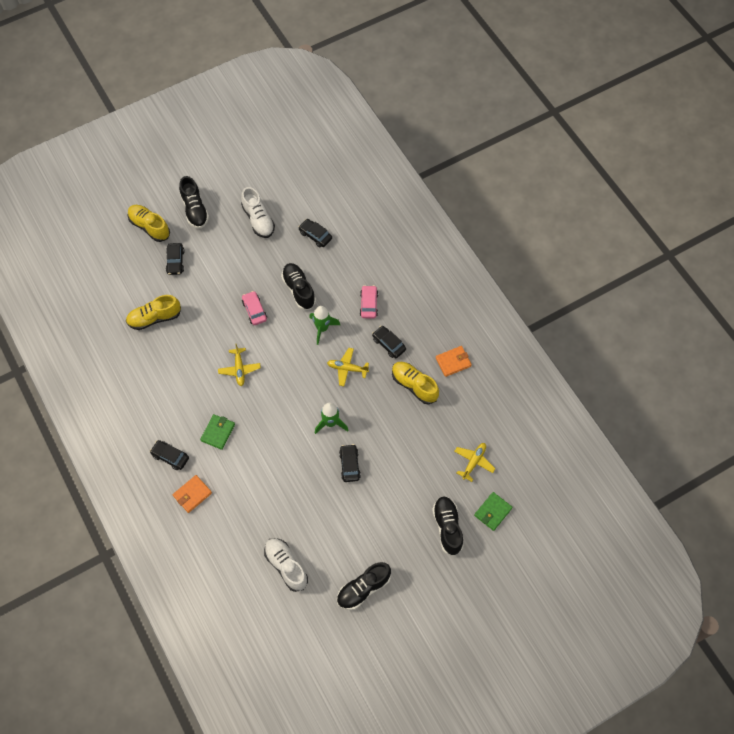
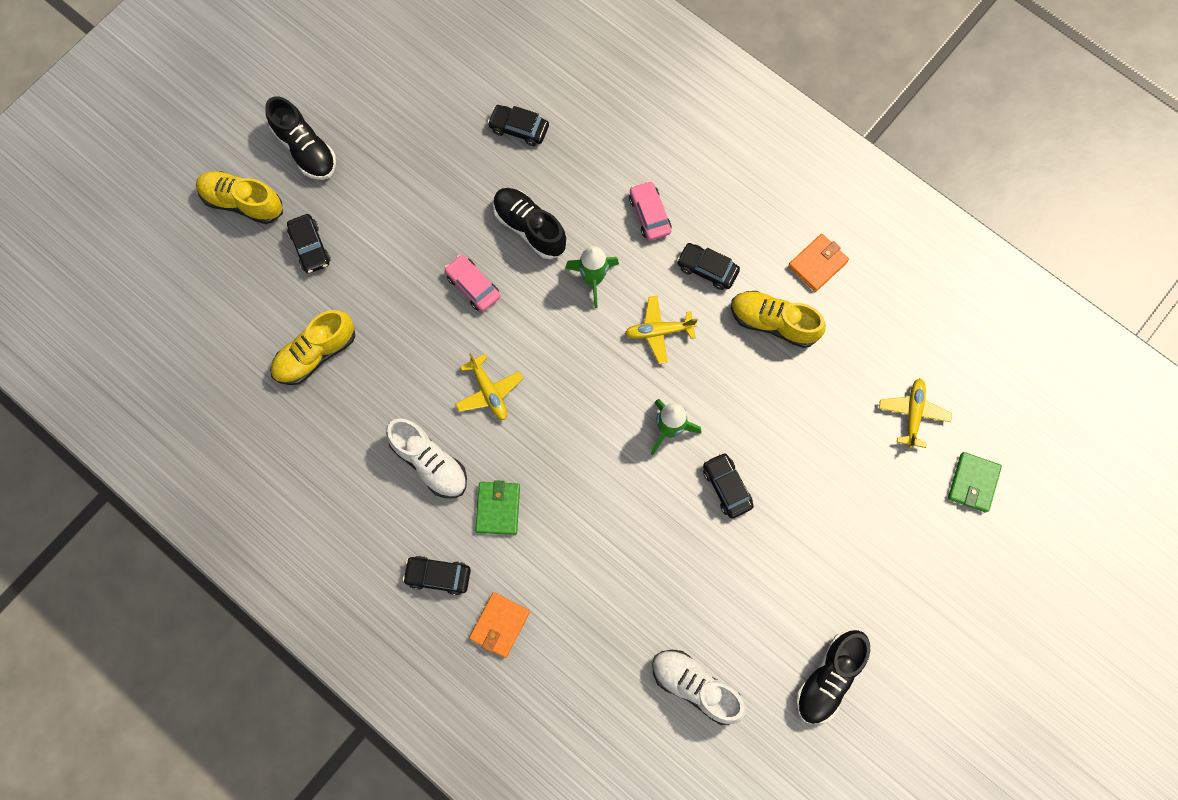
camera: 20 degrees left, 10 degrees up
(258, 220) = (416, 132): white shoe -> white shoe (430, 463)
(447, 527) = (915, 532): black shoe -> none

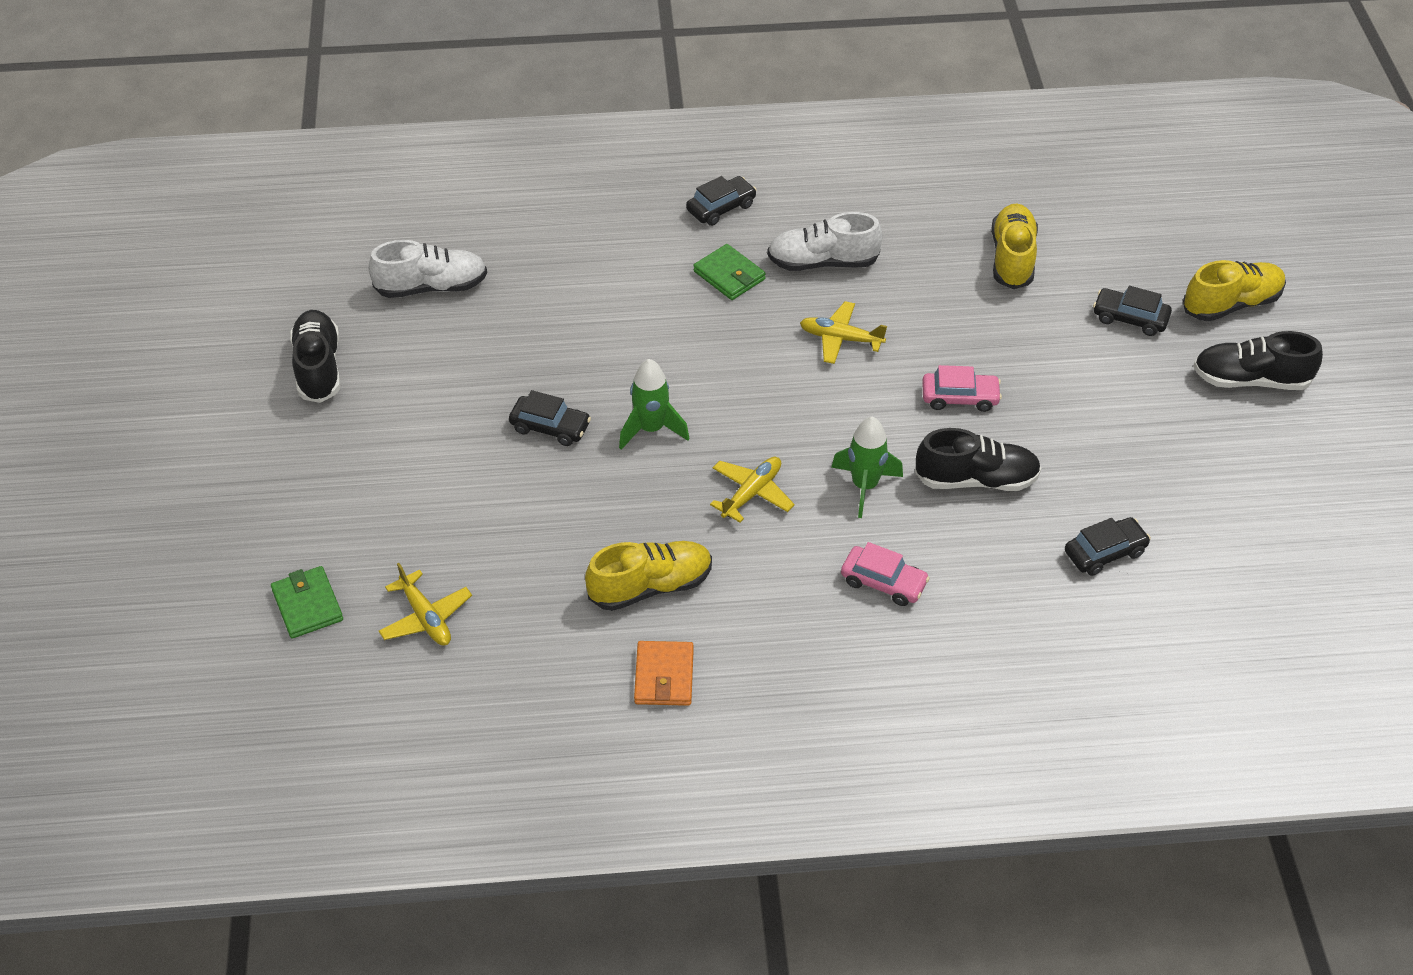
camera: 135 degrees right, 25 degrees down
(500, 625) = (635, 215): orange wallet -> none
(707, 269) = (769, 580): black car -> none

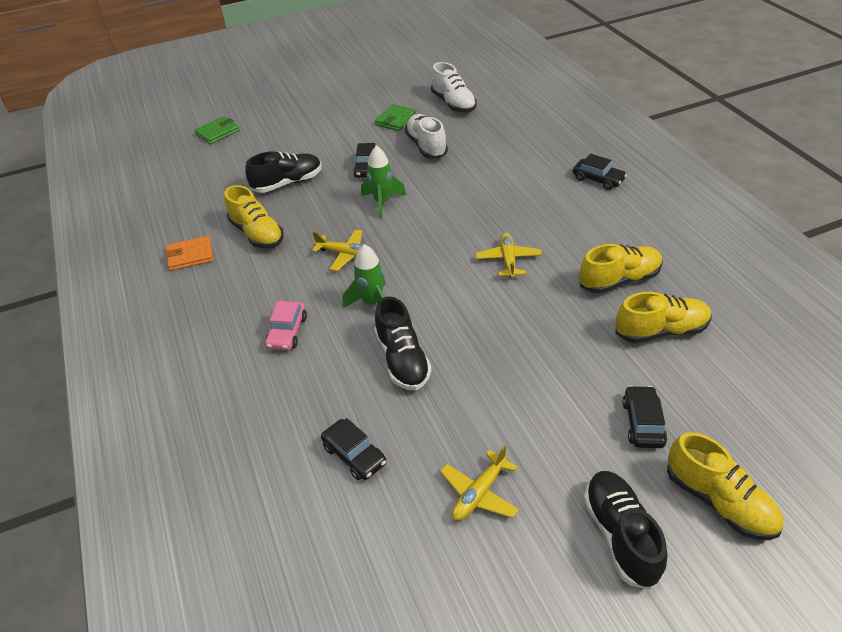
camera: 75 degrees right, 5 degrees down
(318, 367) = (375, 91): black shoe -> black shoe (288, 183)
(426, 617) = (217, 167): yellow plane -> yellow plane (479, 493)
(729, 275) = (536, 198): green wallet -> green wallet (396, 120)
(822, 262) = (579, 234): white shoe -> white shoe (426, 146)
(920, 259) = (619, 280): none -> yellow shoe
(960, 397) = (483, 333): pink car -> none

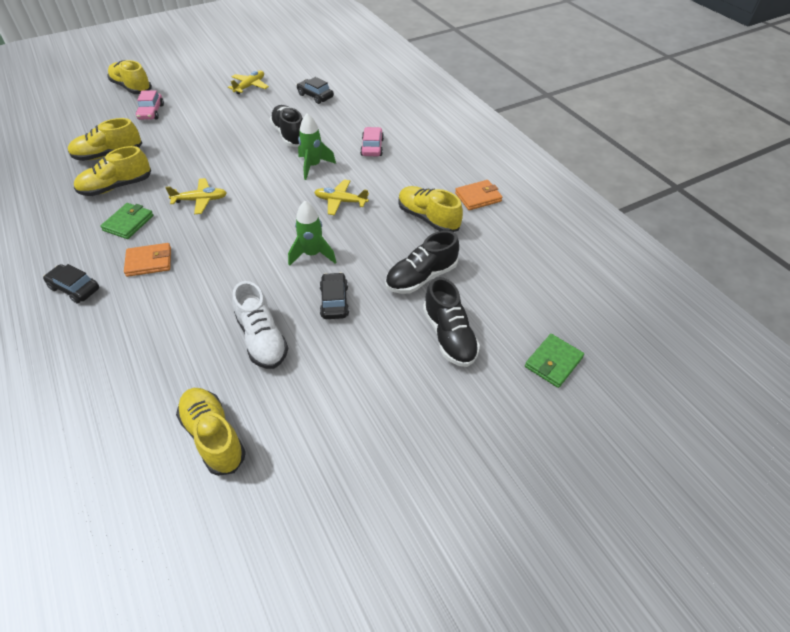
camera: 170 degrees right, 5 degrees up
(396, 120) = (303, 393): green wallet -> green wallet (128, 223)
(453, 104) = (213, 436): white shoe -> yellow shoe
(508, 260) = (200, 200): yellow plane -> yellow plane turned 90 degrees counterclockwise
(539, 199) = (149, 262): none -> orange wallet
(620, 535) = (186, 77): black shoe -> black shoe (449, 336)
(642, 423) = (151, 112): black car -> pink car

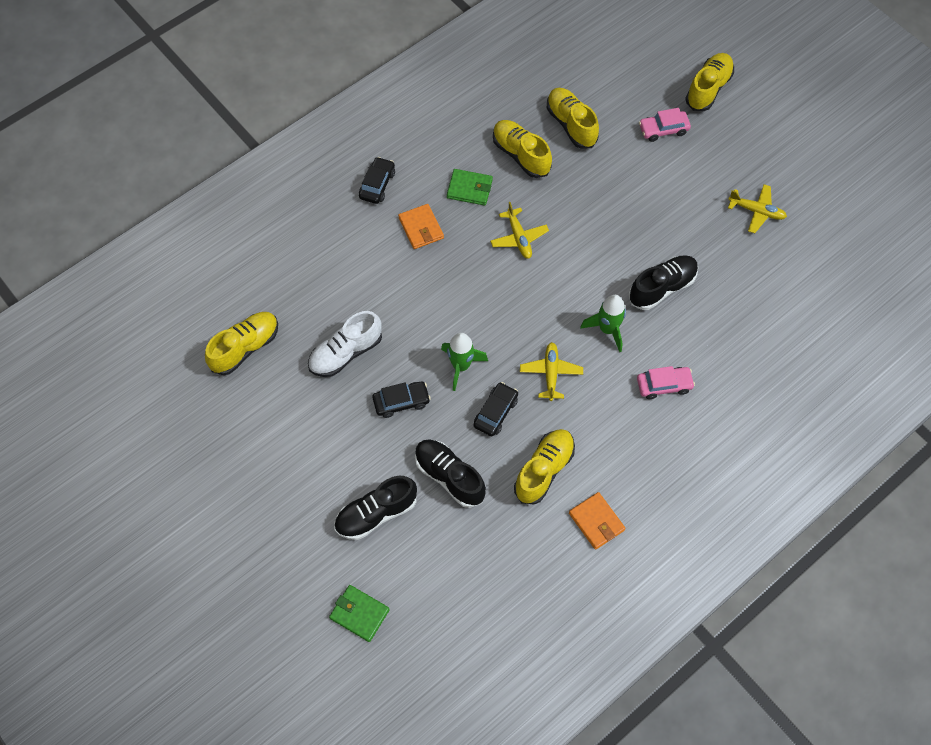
camera: 80 degrees right, 15 degrees up
(315, 96) = (759, 293): black car -> black car (495, 412)

